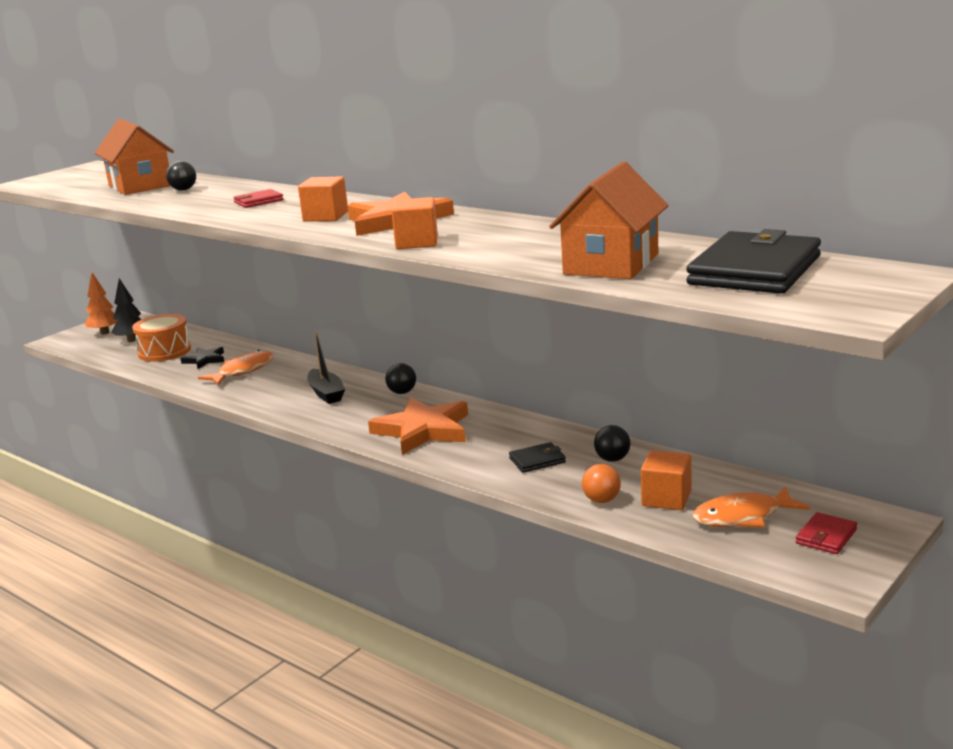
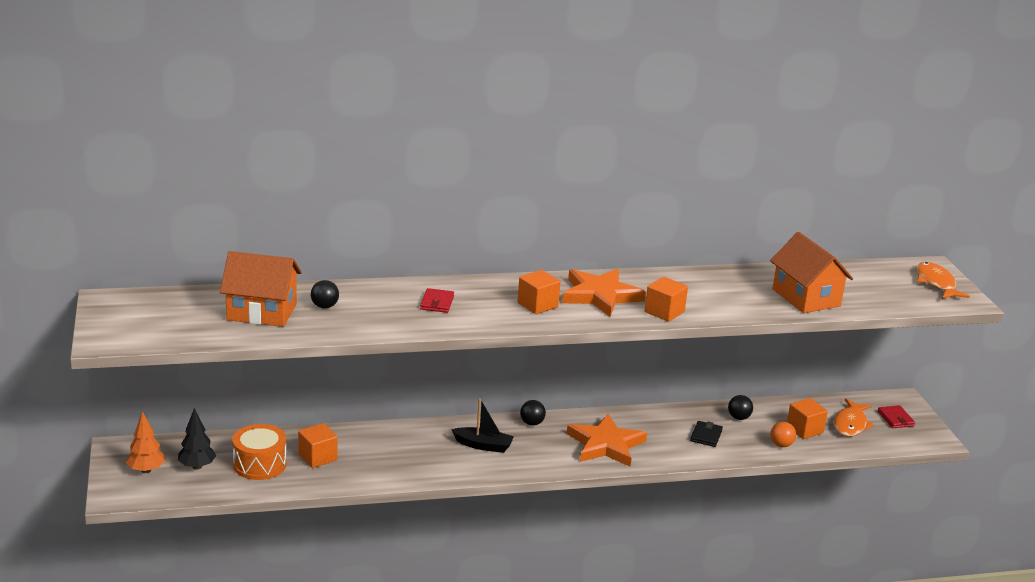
camera: 55 degrees left, 5 degrees up
(205, 360) = (317, 457): black star -> orange cube
(243, 371) = (375, 454): orange fish -> orange fish (936, 283)
(755, 270) = (874, 282): black wallet -> none

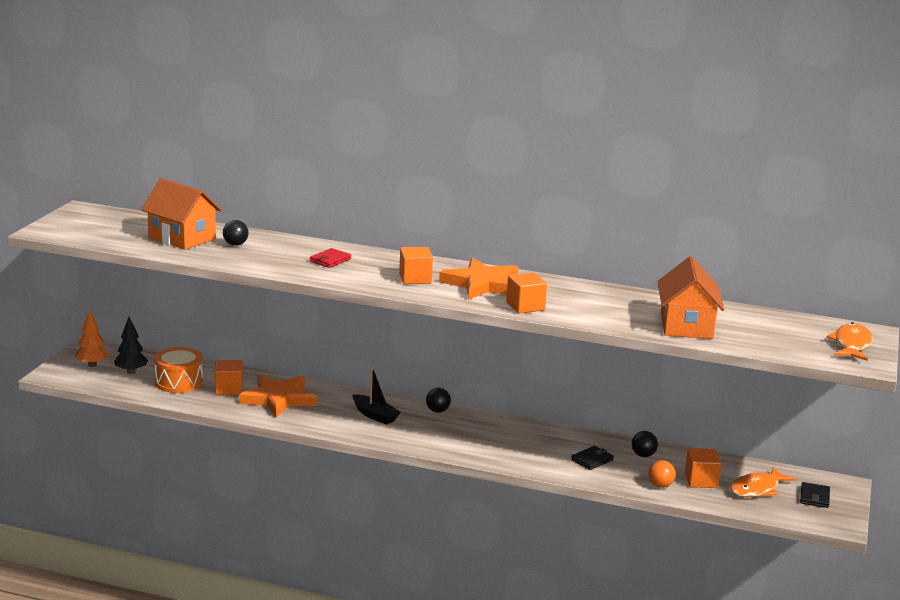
camera: 30 degrees right, 5 degrees down
(605, 445) = (486, 442): orange star -> orange star (279, 399)
(895, 419) = (814, 497): red wallet -> black wallet

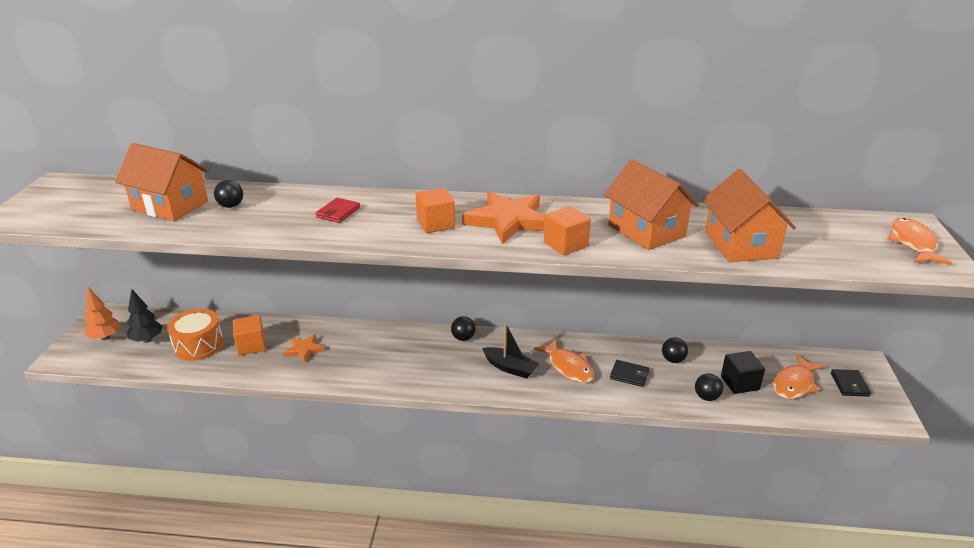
camera: 10 degrees left, 10 degrees up
(279, 399) = (304, 350): orange star -> orange star, size x0.52
(375, 415) = (404, 354): black boat -> black boat (510, 368)
(534, 446) = (568, 367): none -> orange fish
(592, 460) = (629, 375): black wallet -> black wallet turned 75 degrees clockwise
(606, 306) = (646, 231): none -> orange house
(660, 485) = (706, 397): orange ball -> black ball
(701, 480) = (739, 383): orange cube -> black cube

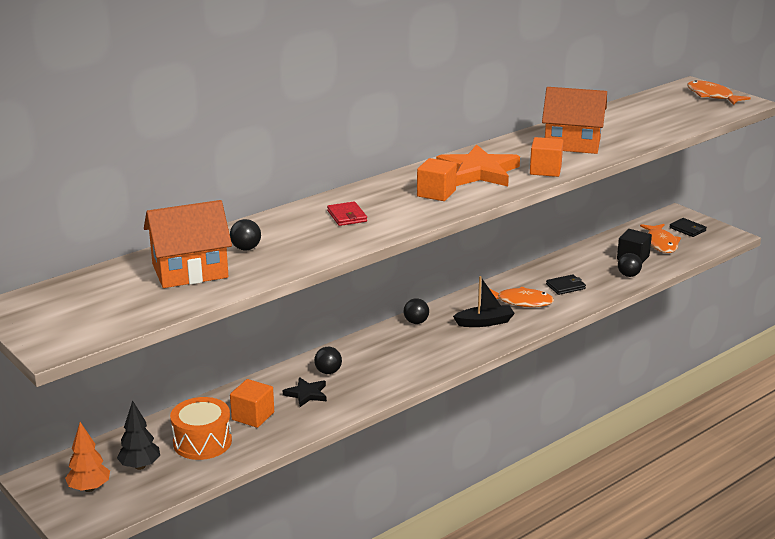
camera: 45 degrees left, 5 degrees down
(304, 350) = (306, 394): orange star -> black star
(673, 360) = (575, 264): black ball -> black ball (328, 372)
(740, 245) = (636, 130): orange house -> none

